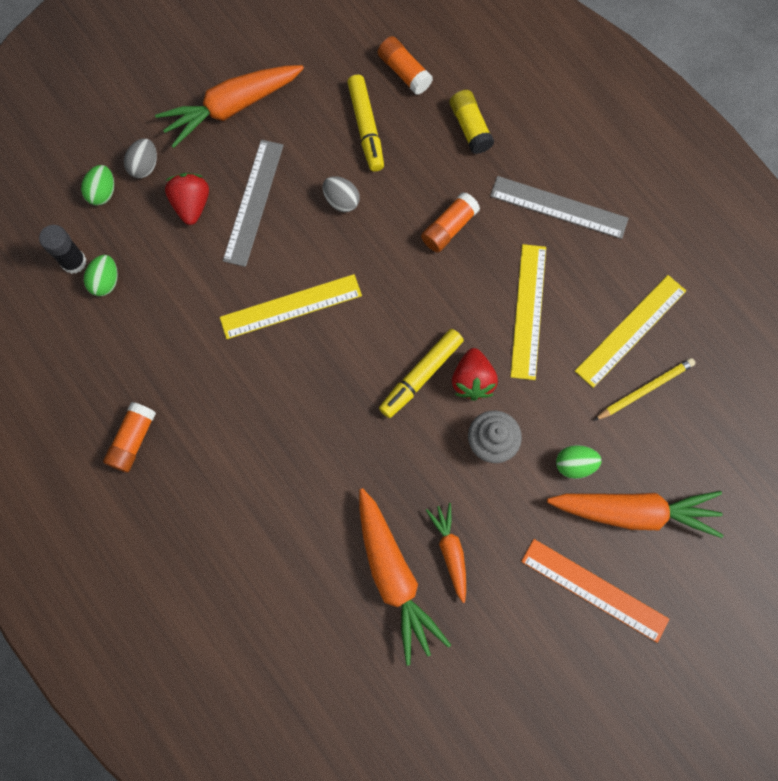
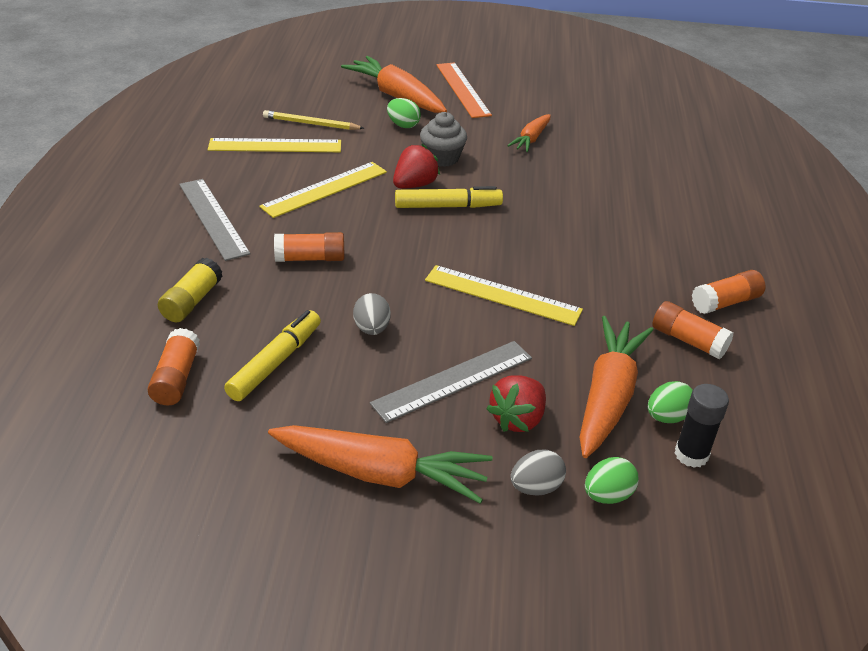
camera: 140 degrees left, 35 degrees down
(134, 370) = (688, 340): none -> orange glue stick
(394, 577) = (581, 149): orange carrot -> orange carrot (608, 396)

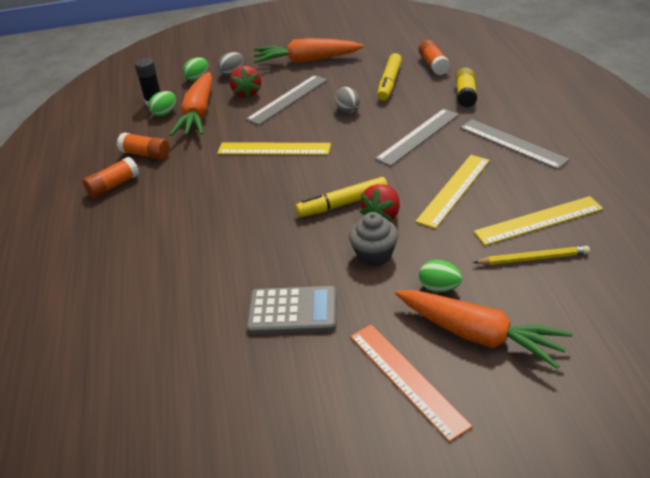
camera: 170 degrees right, 0 degrees up
(310, 258) = (418, 136): orange glue stick -> grey ruler
(517, 419) = (247, 93): red strawberry -> red strawberry turned 150 degrees clockwise
(531, 139) = (292, 311): orange carrot -> grey calculator

